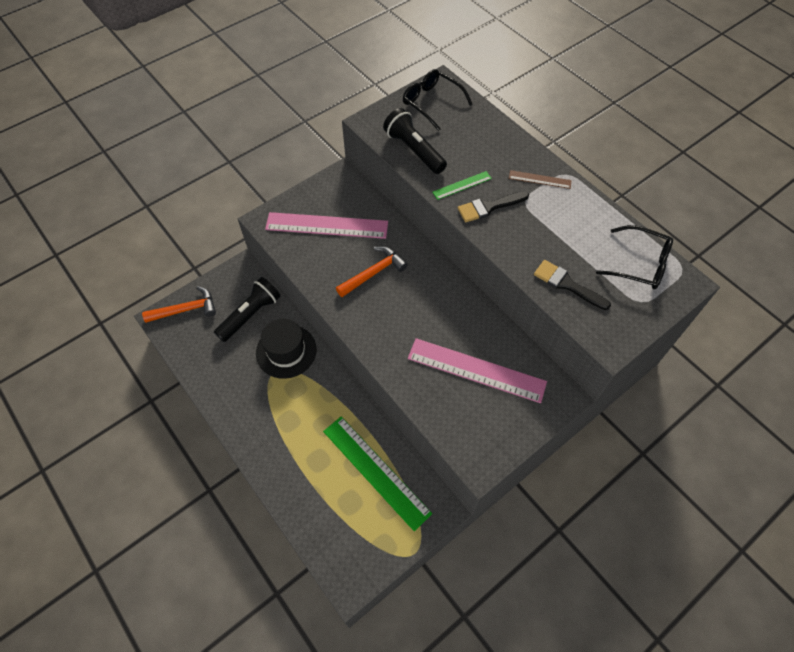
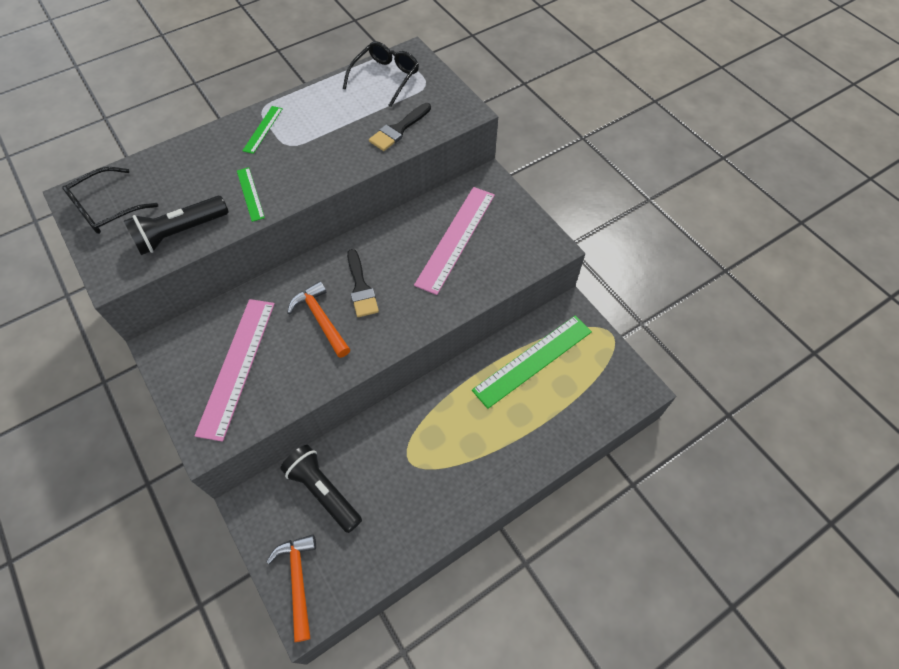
camera: 85 degrees left, 0 degrees up
(286, 351) = (383, 447): black hat -> none
(489, 207) = (288, 174): black brush -> black brush (361, 288)
(539, 179) = (263, 129): brown ruler -> green ruler

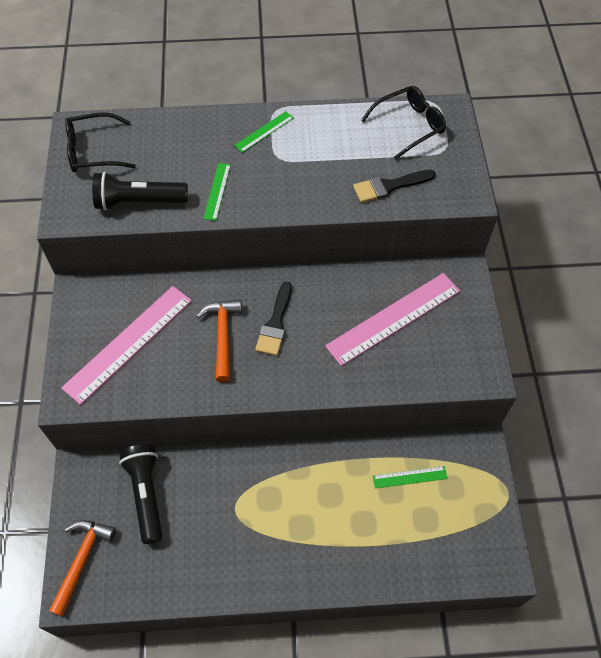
camera: 30 degrees right, 0 degrees up
(533, 360) = (409, 477): green ruler -> green ruler, size x0.48

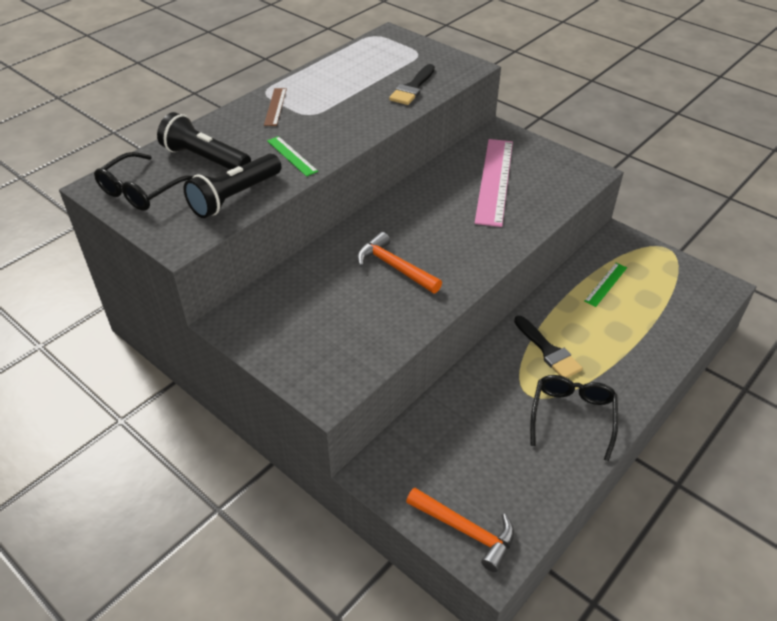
camera: 45 degrees left, 15 degrees down
(82, 560) = (466, 531): orange hammer -> orange hammer turned 150 degrees clockwise
(128, 343) = (325, 322): pink ruler -> none
(146, 494) = (452, 442): black flashlight -> black flashlight (205, 159)
(264, 131) = (275, 106): green ruler -> brown ruler
(275, 323) = (421, 235): black brush -> black brush (548, 351)
(409, 126) = (376, 54): black glasses -> black glasses (572, 417)

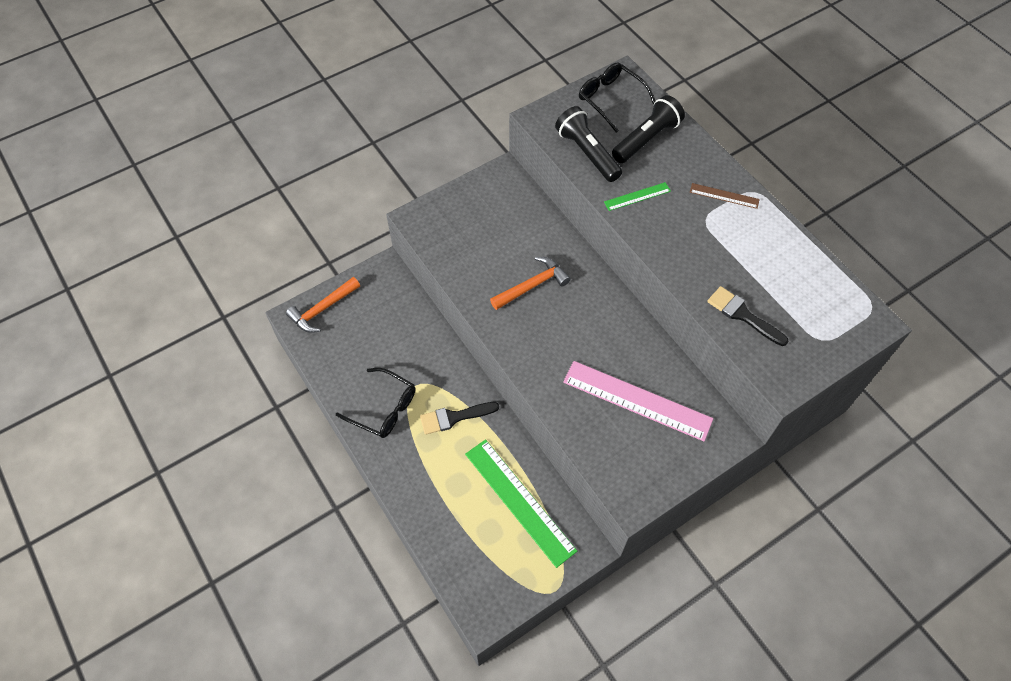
camera: 105 degrees right, 15 degrees up
(606, 284) = (519, 501): green ruler -> green ruler, size x2.08

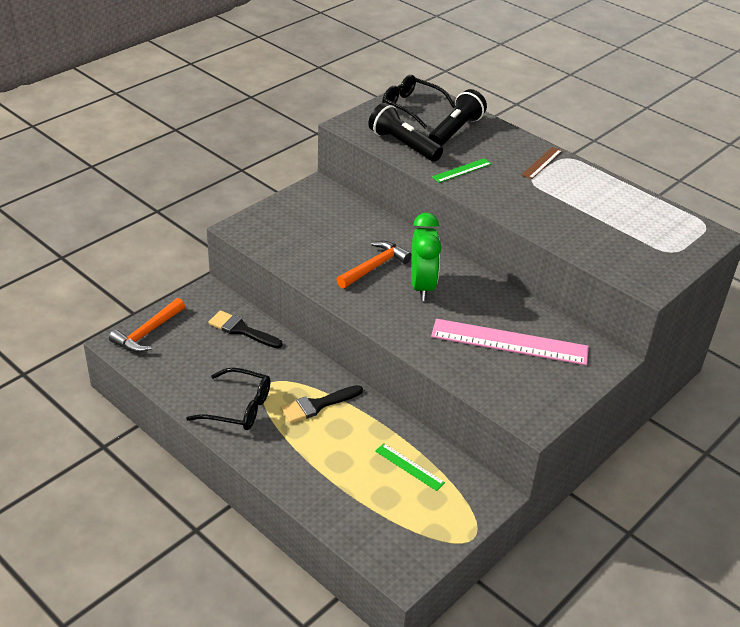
camera: 15 degrees left, 20 degrees down
(519, 501) = (409, 467): green ruler -> green ruler, size x0.48
(571, 317) = (422, 286): none -> green clock
(724, 196) = (542, 163): brown ruler -> brown ruler turned 60 degrees counterclockwise
(743, 315) = (592, 242): black brush -> black brush (241, 330)

